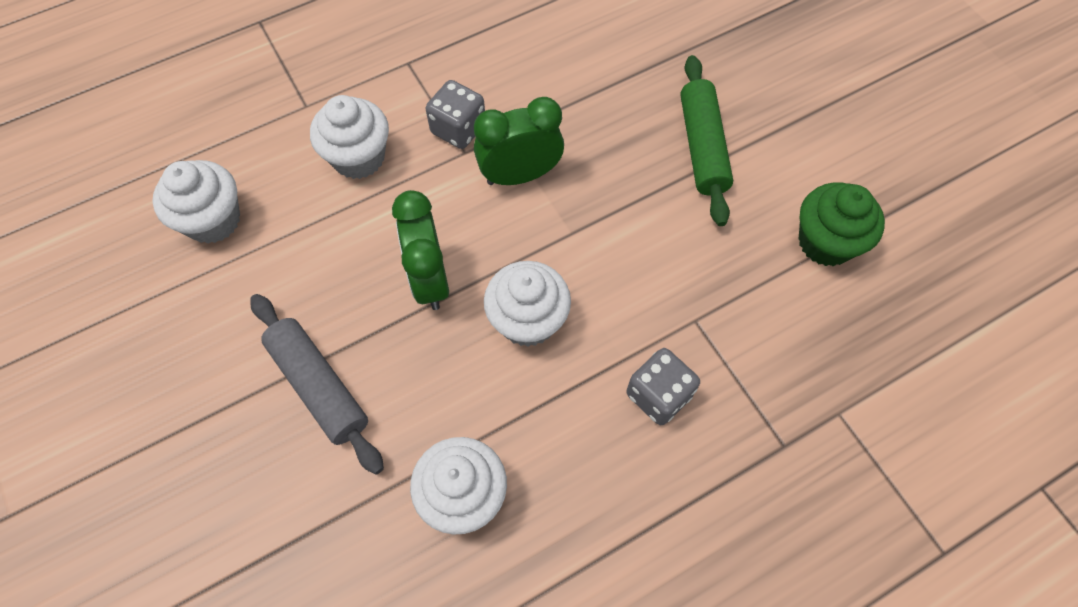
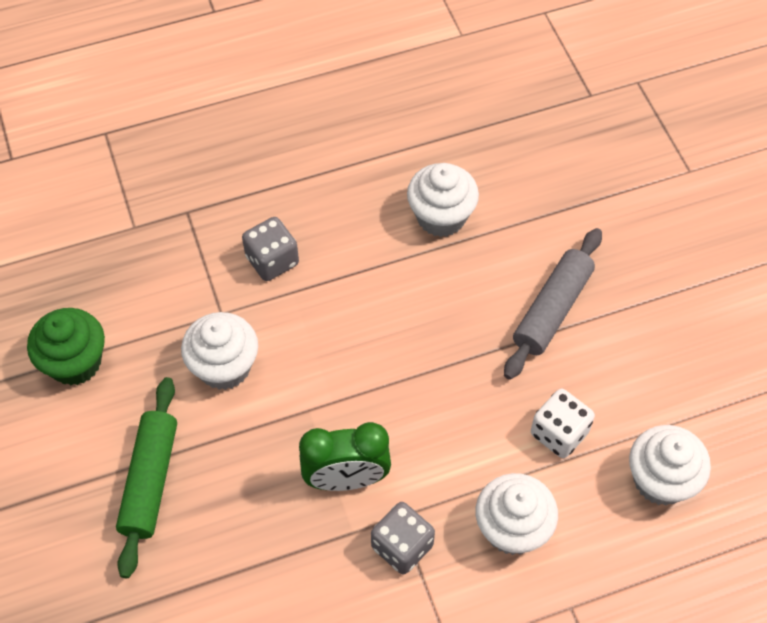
camera: 170 degrees left, 5 degrees down
(313, 249) = (559, 433): none -> white dice
(319, 386) = (552, 310): grey rolling pin -> grey rolling pin turned 60 degrees clockwise
(429, 279) = (450, 386): green clock -> none
(528, 320) = (367, 335): white cupcake -> white cupcake (224, 367)

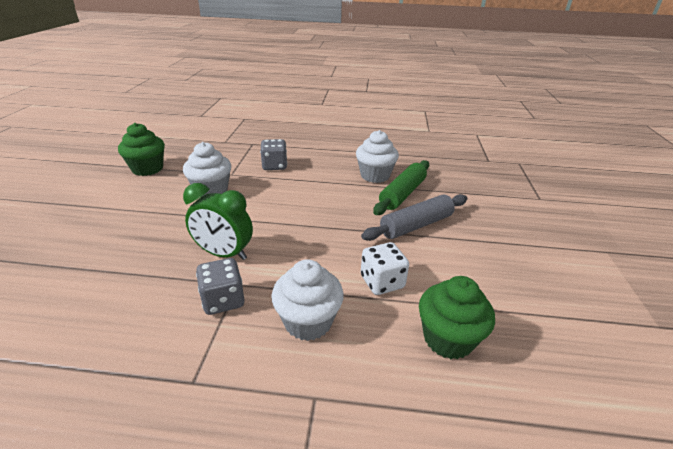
camera: 25 degrees right, 25 degrees down
(150, 480) = (123, 217): green rolling pin -> green rolling pin (402, 194)
(660, 480) = (448, 338): white cupcake -> green cupcake

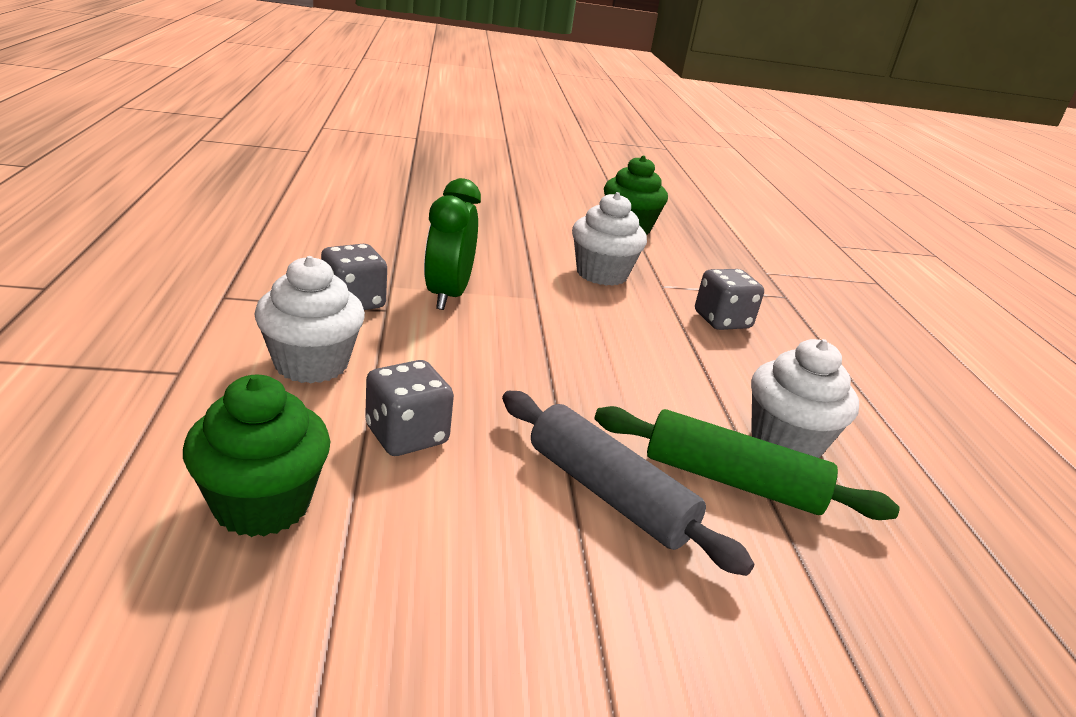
camera: 75 degrees right, 5 degrees down
(382, 282) = (406, 435): white dice -> grey dice

